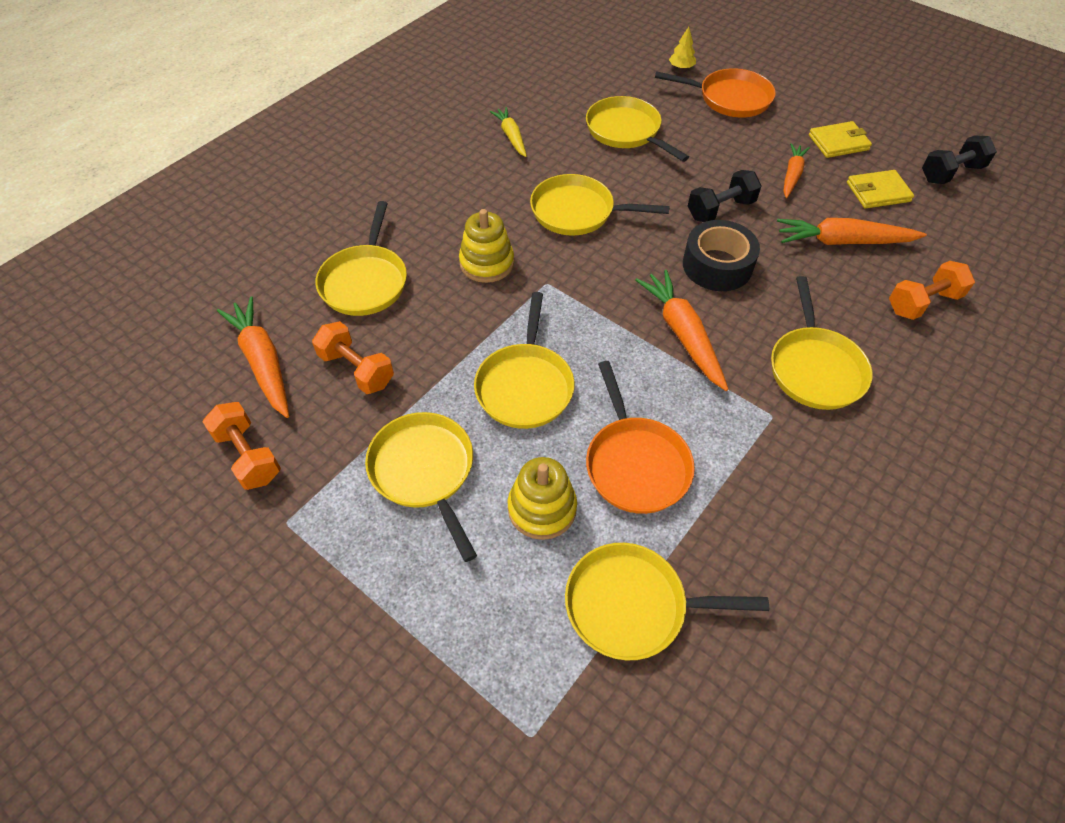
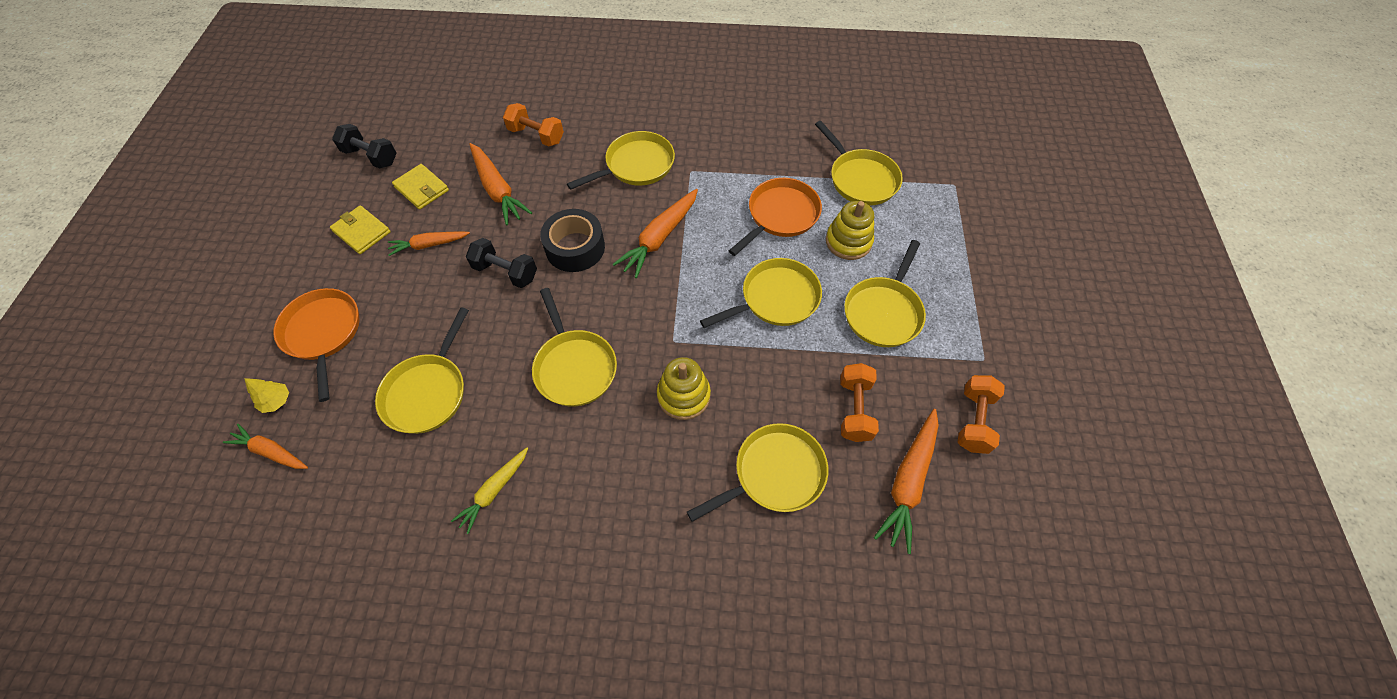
camera: 125 degrees left, 5 degrees up
(639, 58) = (271, 451): none -> orange carrot

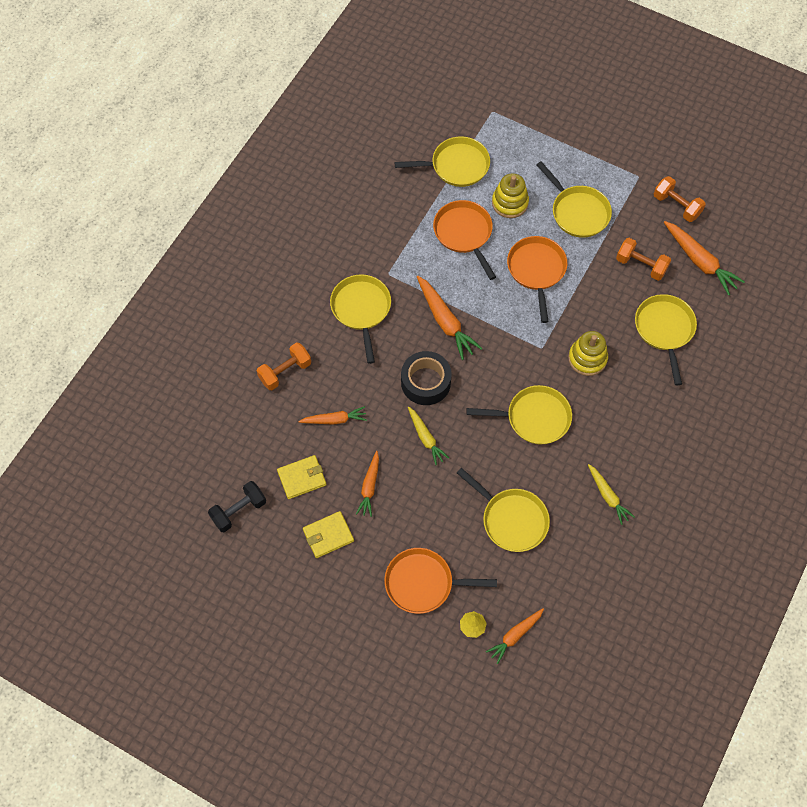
camera: 65 degrees left, 5 degrees up
(497, 190) = (334, 420): orange carrot -> orange carrot, size x0.63
(506, 272) = (426, 438): black dumbbell -> yellow carrot
(775, 299) = (536, 270): yellow pan -> orange pan

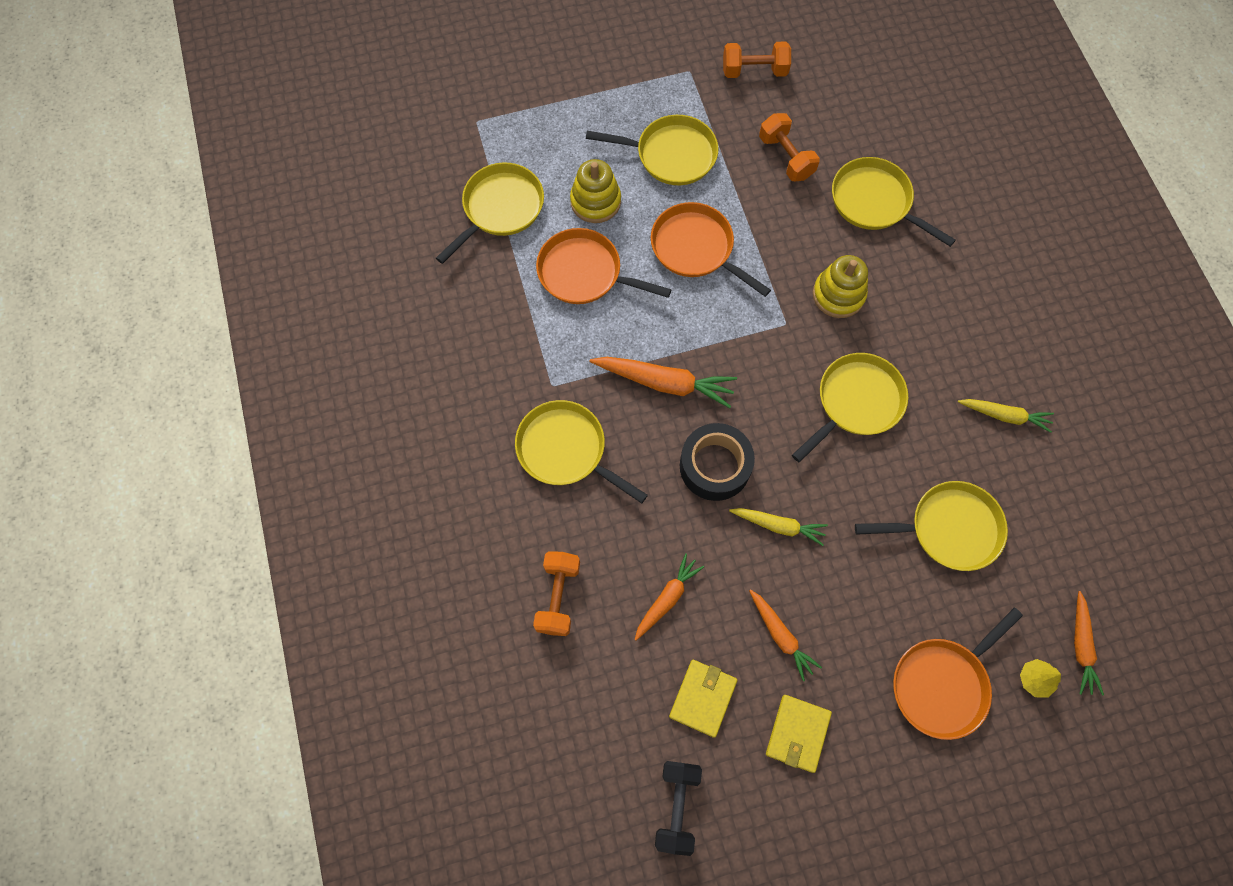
camera: 45 degrees left, 5 degrees up
(641, 265) = (786, 157): orange dumbbell -> orange dumbbell turned 75 degrees clockwise
(700, 261) = (833, 107): orange carrot -> none

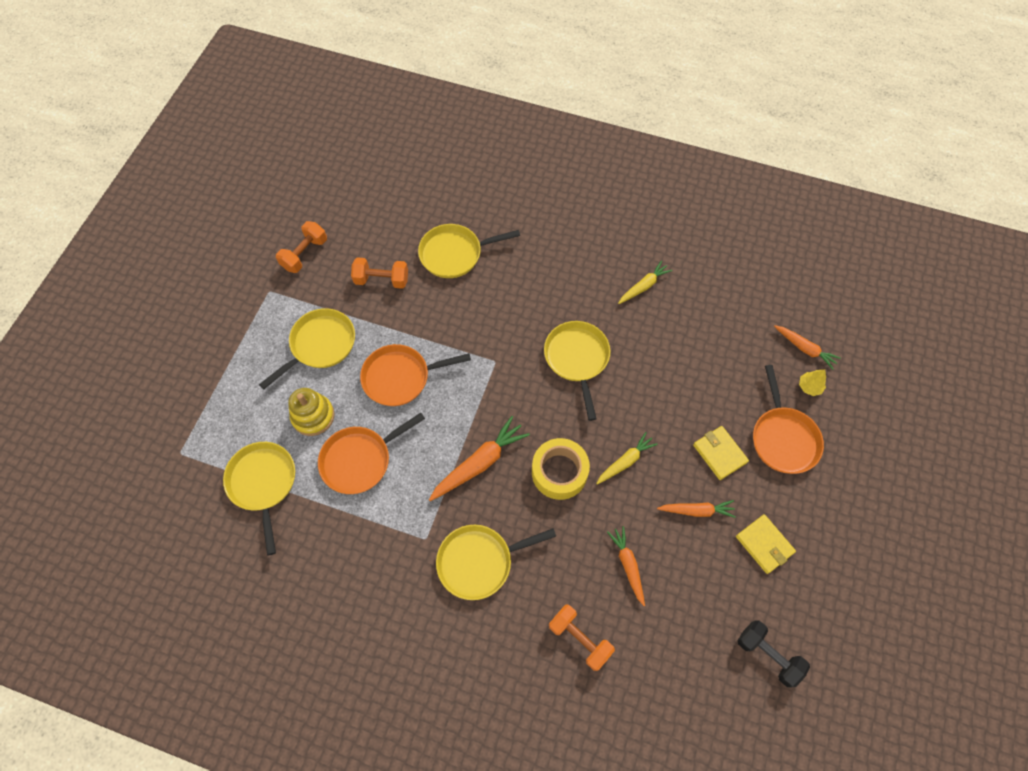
camera: 55 degrees left, 5 degrees down
(702, 698) = (707, 588): yellow wallet -> yellow wallet (719, 453)
(715, 466) = (559, 472): black tape -> yellow tape
(838, 295) = (499, 318): yellow stacking toy -> none
(948, 529) = (692, 366): yellow pan -> none

